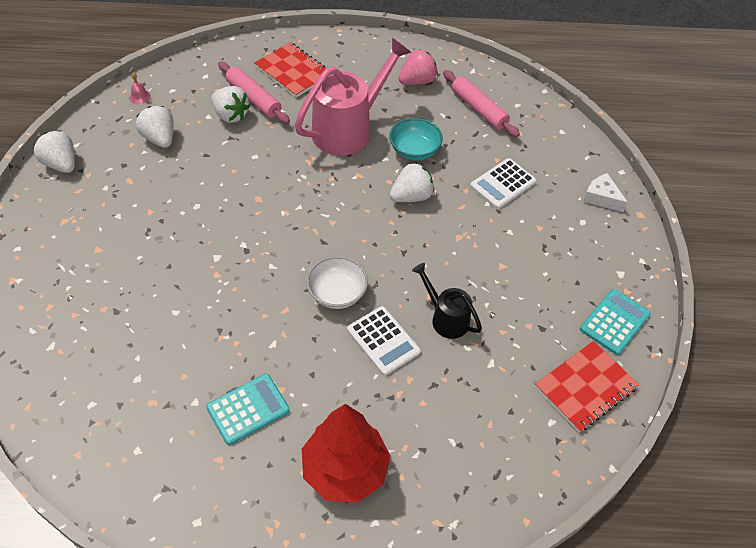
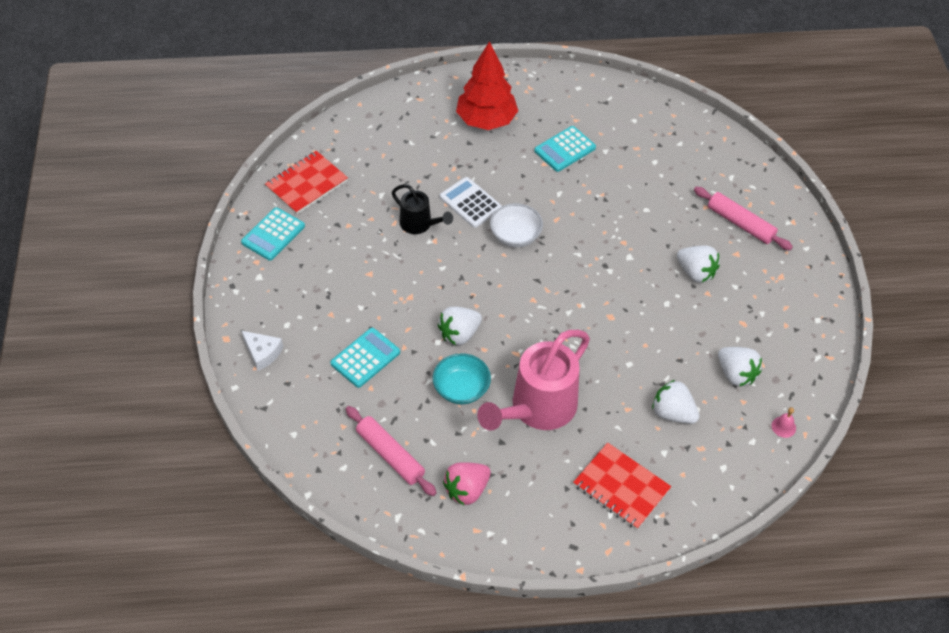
camera: 175 degrees right, 0 degrees up
(61, 164) = (818, 333): white strawberry -> white strawberry (696, 272)
(254, 98) = (655, 440): pink rolling pin -> pink rolling pin (740, 223)
(503, 184) = (365, 358): white calculator -> turquoise calculator

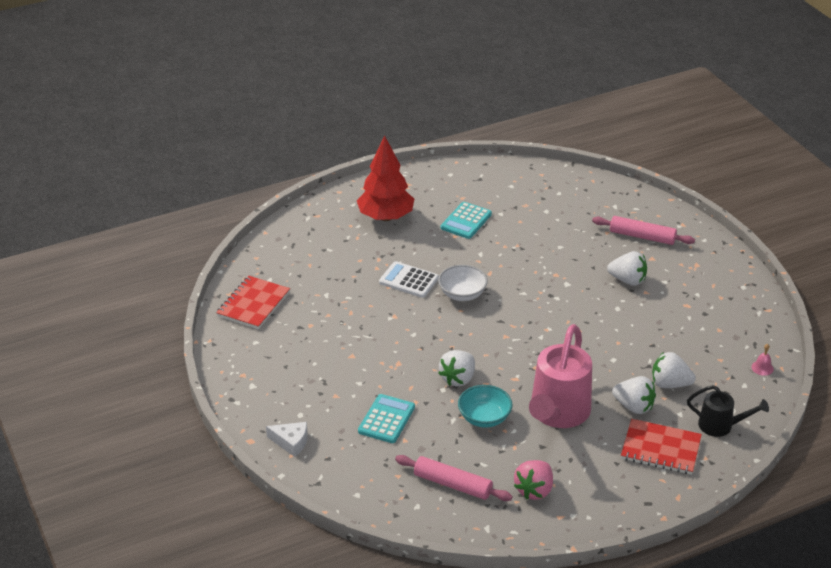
camera: 20 degrees left, 15 degrees down
(273, 234) = (246, 350): turquoise calculator -> none
(419, 224) = (374, 308): black watering can -> black watering can (721, 426)
(736, 374) = (703, 342): white strawberry -> white strawberry (633, 406)

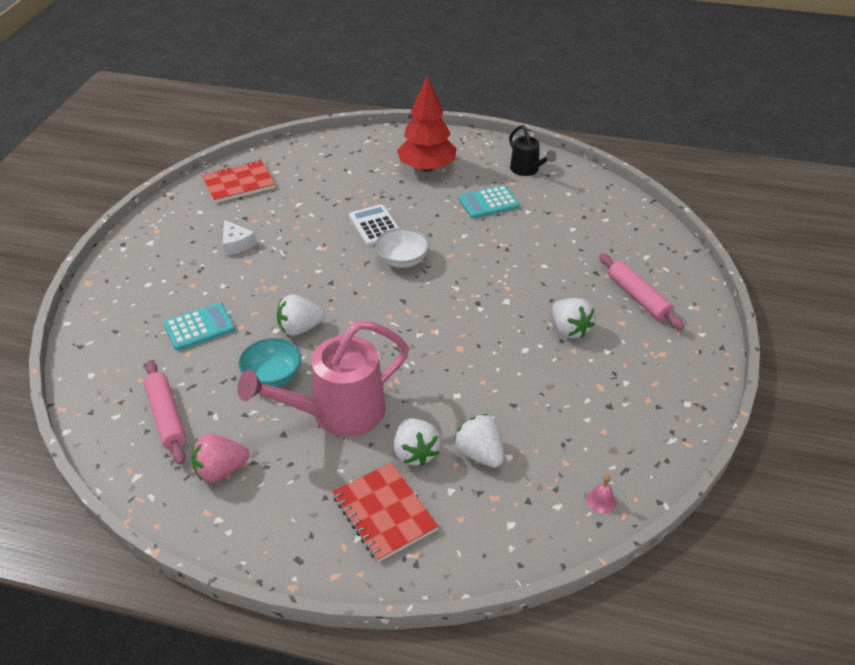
camera: 40 degrees right, 5 degrees up
(291, 442) = (110, 301): white cheese -> white cheese (236, 244)
(721, 426) = (476, 532): black watering can -> black watering can (527, 170)

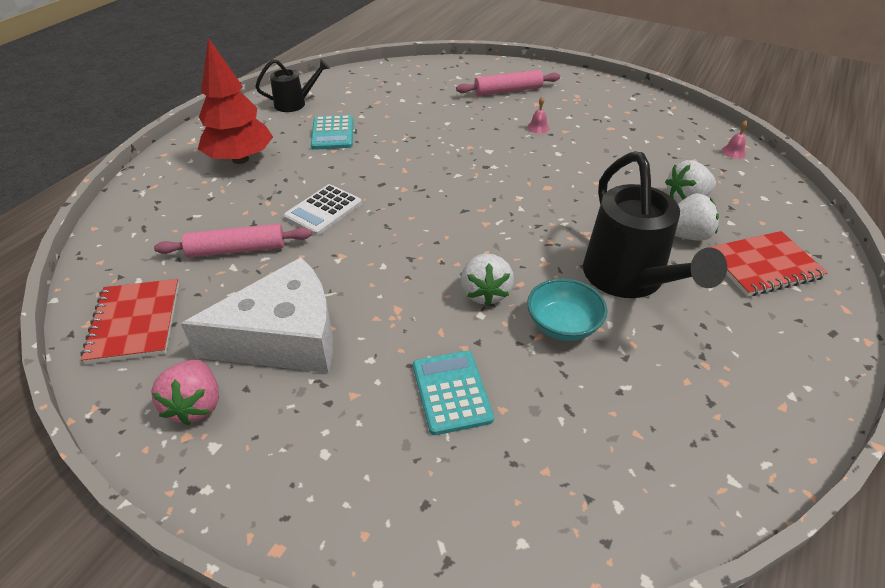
camera: 75 degrees left, 0 degrees up
(166, 417) = (624, 440): pink rolling pin -> pink rolling pin (237, 250)
(220, 470) = (717, 387): pink strawberry -> pink strawberry (196, 405)
(236, 244) = (284, 337): white cheese -> white cheese, size x2.28
(337, 413) = (629, 280): pink watering can -> black watering can
(375, 226) = (323, 210): white calculator -> white calculator turned 45 degrees counterclockwise
(402, 260) = (396, 200): white bowl -> none
(569, 329) = (538, 127): white strawberry -> pink bell

